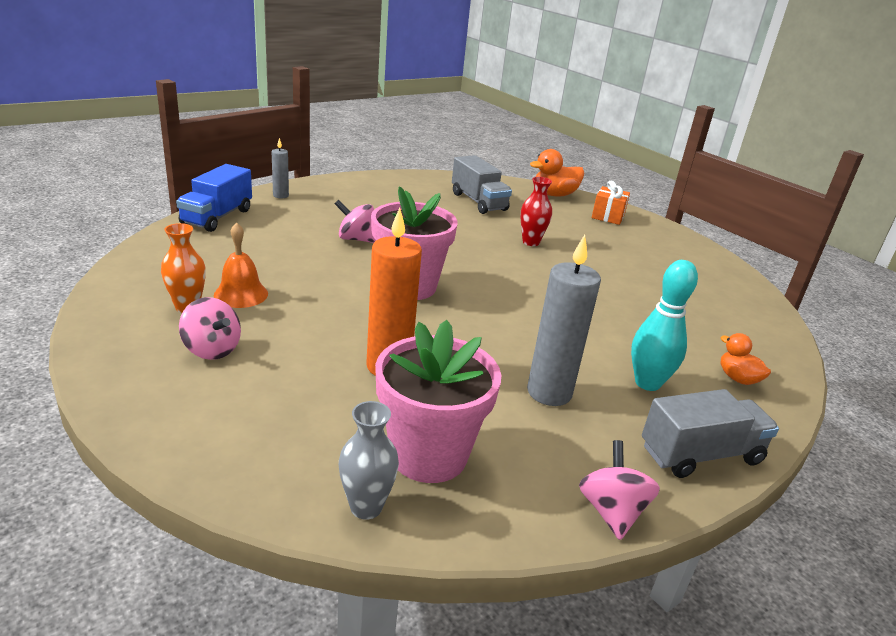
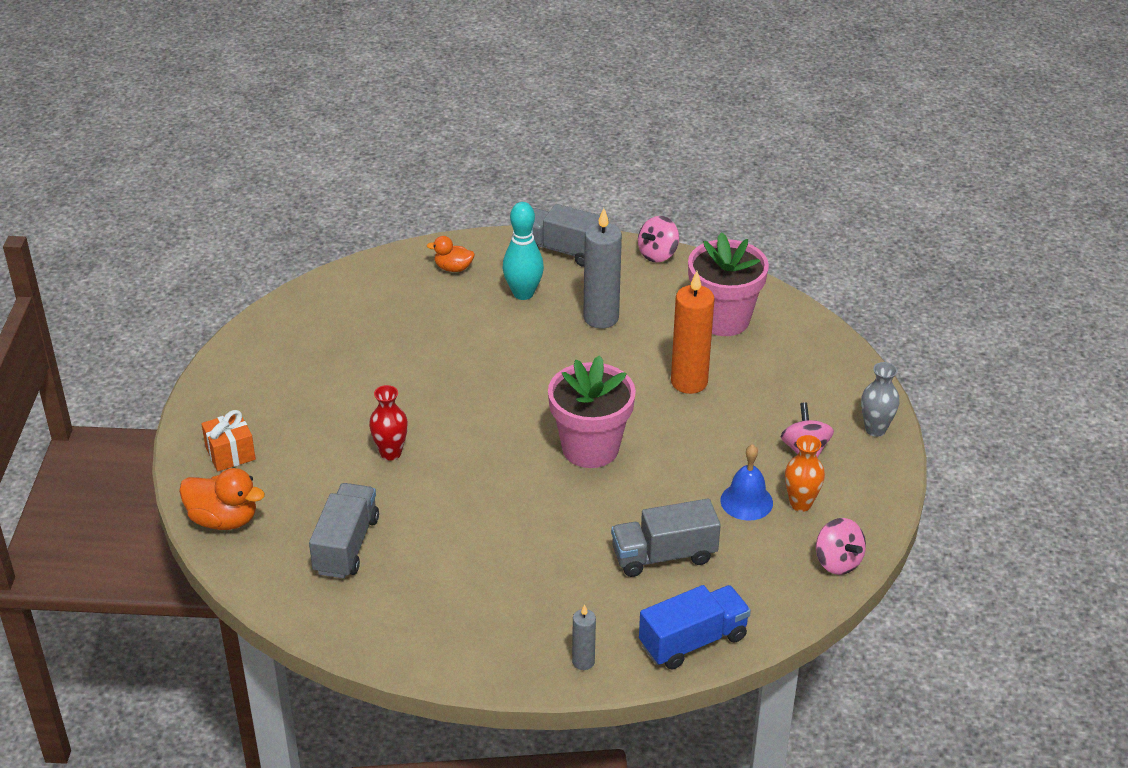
camera: 135 degrees left, 10 degrees up
(241, 294) = (746, 501): orange bell -> blue bell
(279, 247) = (664, 555): none -> grey truck
(356, 239) = (572, 535): pink spinning top -> pink spinning top (837, 562)
(366, 507) = (783, 312): grey vase -> grey vase (875, 429)
(737, 378) = (453, 268): orange duck -> orange duck turned 90 degrees clockwise

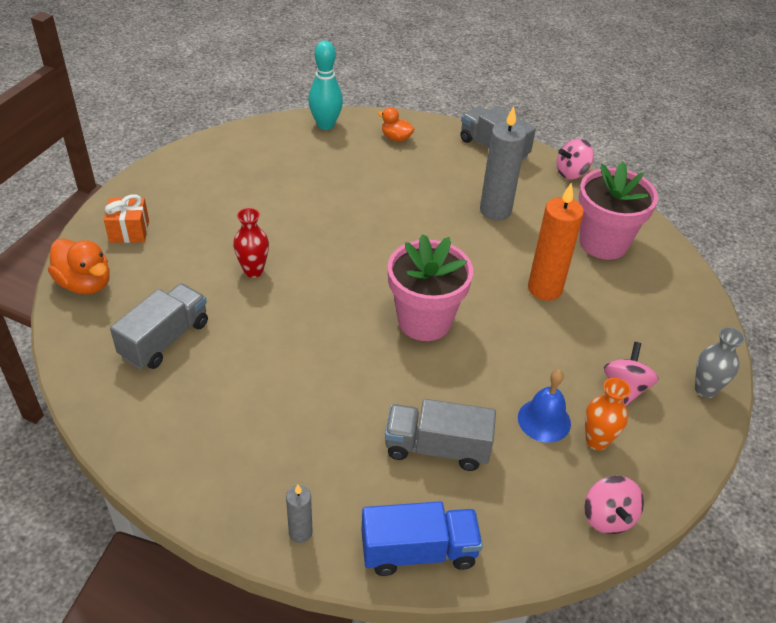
camera: 20 degrees right, 5 degrees up
(523, 293) = (441, 173): turquoise bowling pin -> turquoise bowling pin (325, 125)

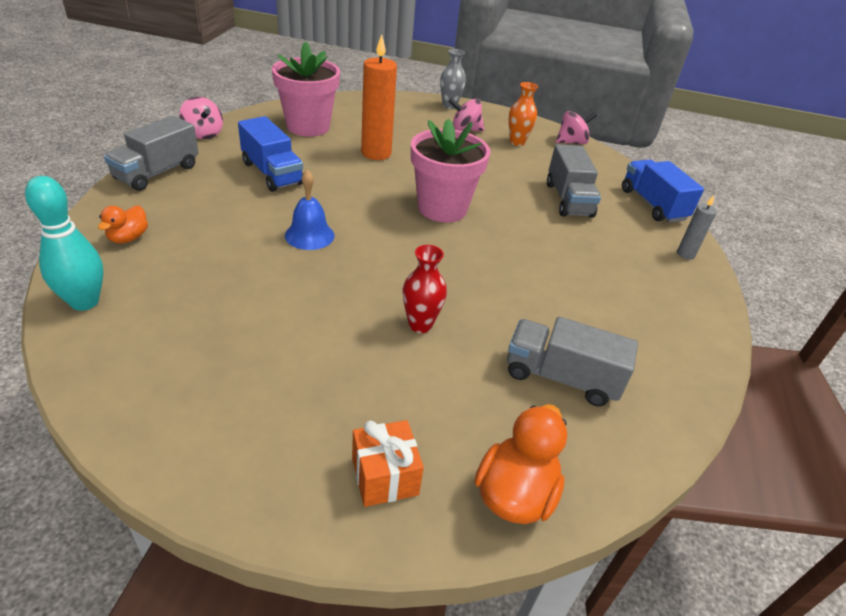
camera: 105 degrees left, 5 degrees down
(495, 211) = (272, 173): grey candle -> blue truck
(544, 420) = (513, 159): blue bell -> blue bell (309, 235)

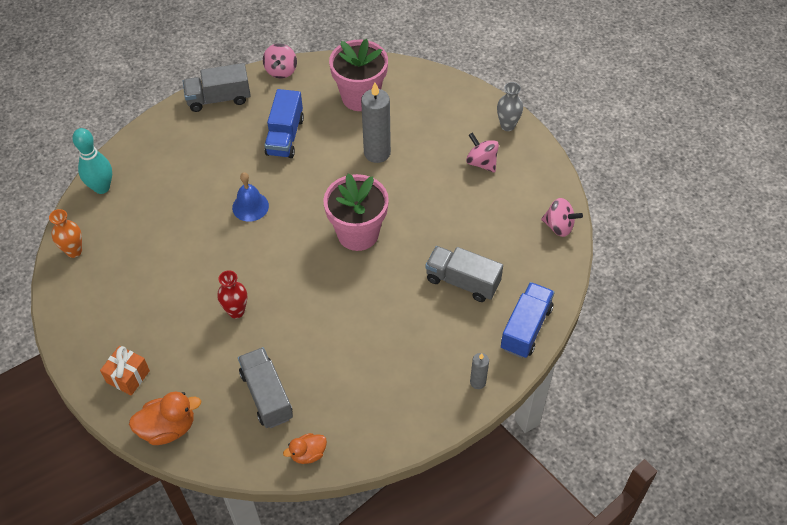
camera: 50 degrees right, 15 degrees up
(128, 238) = (157, 150): orange duck -> orange duck (308, 454)
(376, 153) = (377, 153): orange candle -> grey candle
(517, 142) = (508, 200): orange vase -> orange vase (74, 251)
(568, 200) = (462, 281): grey truck -> grey truck turned 75 degrees clockwise

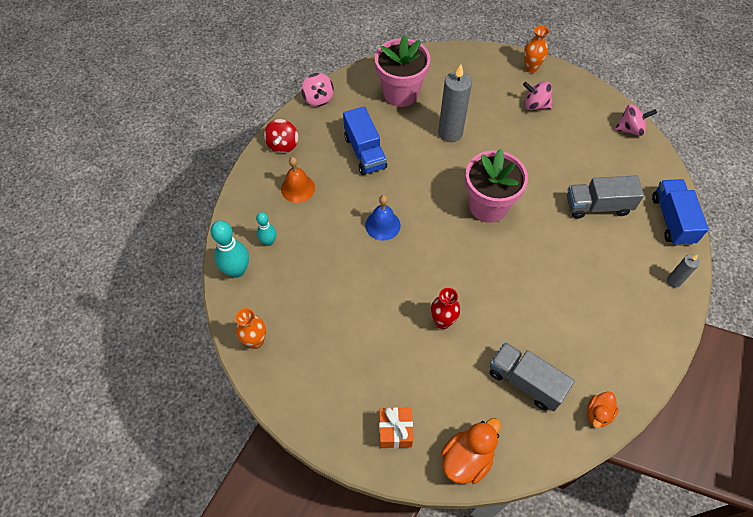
camera: 30 degrees left, 5 degrees up
(144, 176) = (269, 241): none -> turquoise bowling pin
(202, 142) = (298, 188): none -> orange bell
(219, 98) = (283, 145): grey truck -> red spinning top
(507, 125) = (531, 68): grey vase -> orange vase

